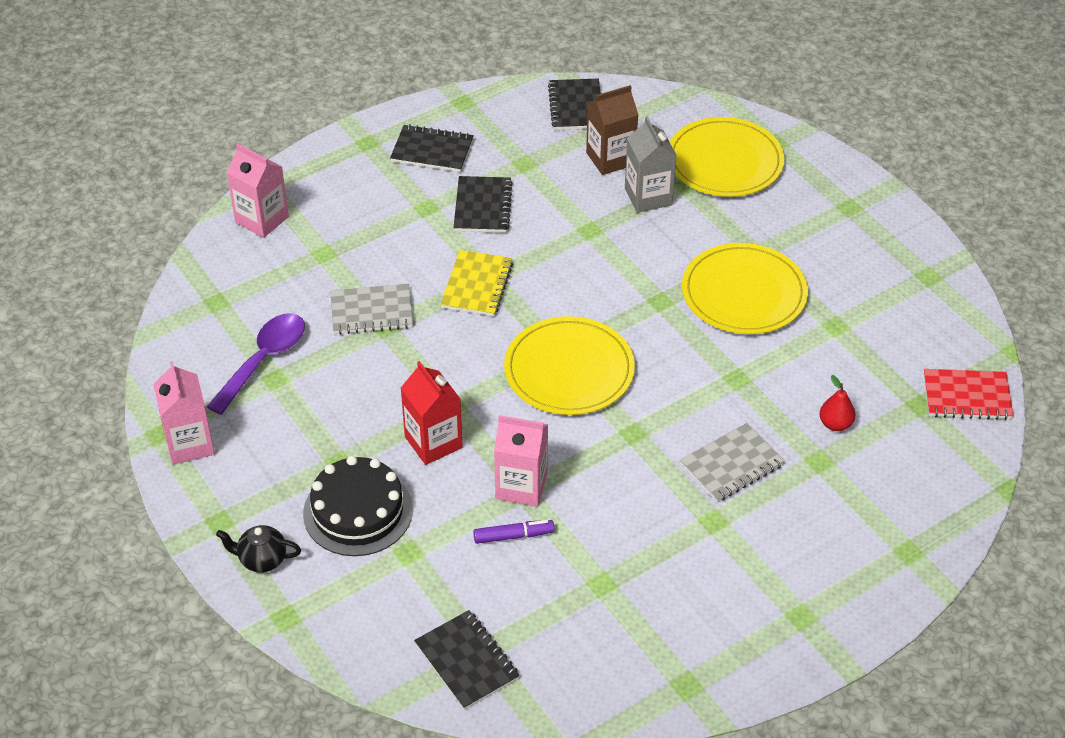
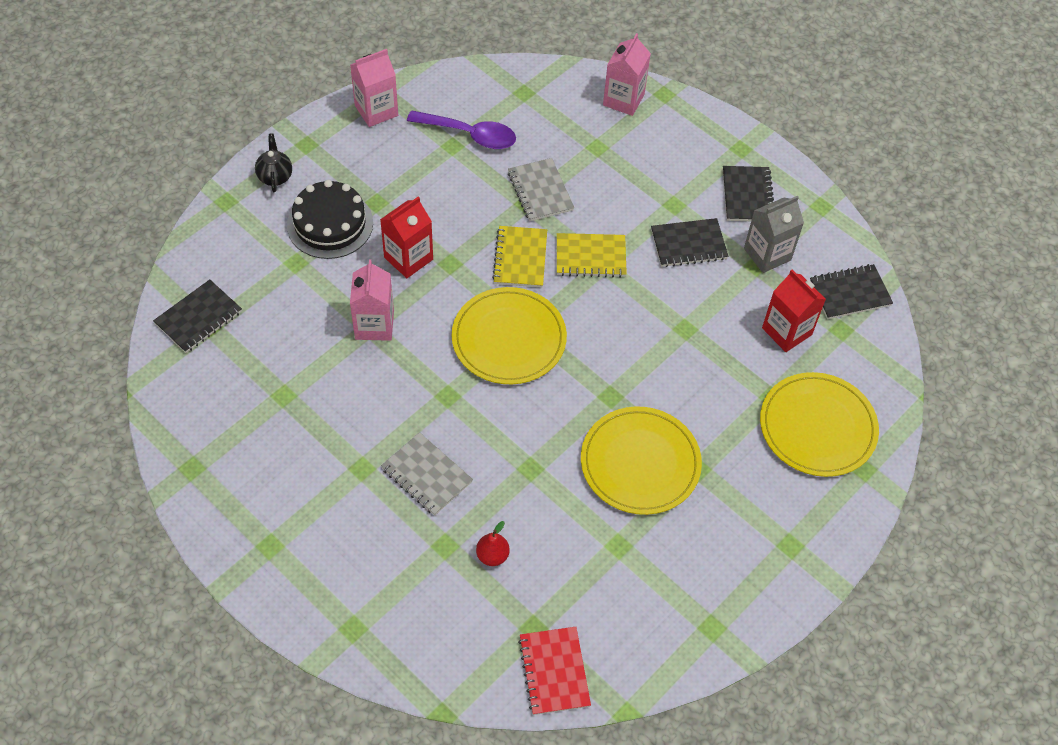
camera: 75 degrees right, 10 degrees up
(462, 343) = (520, 258): none -> yellow notebook
(513, 536) = (322, 328): purple marker -> none
(610, 159) = (786, 331): brown carton -> red carton
(648, 196) = (745, 369): grey carton -> grey carton (767, 254)

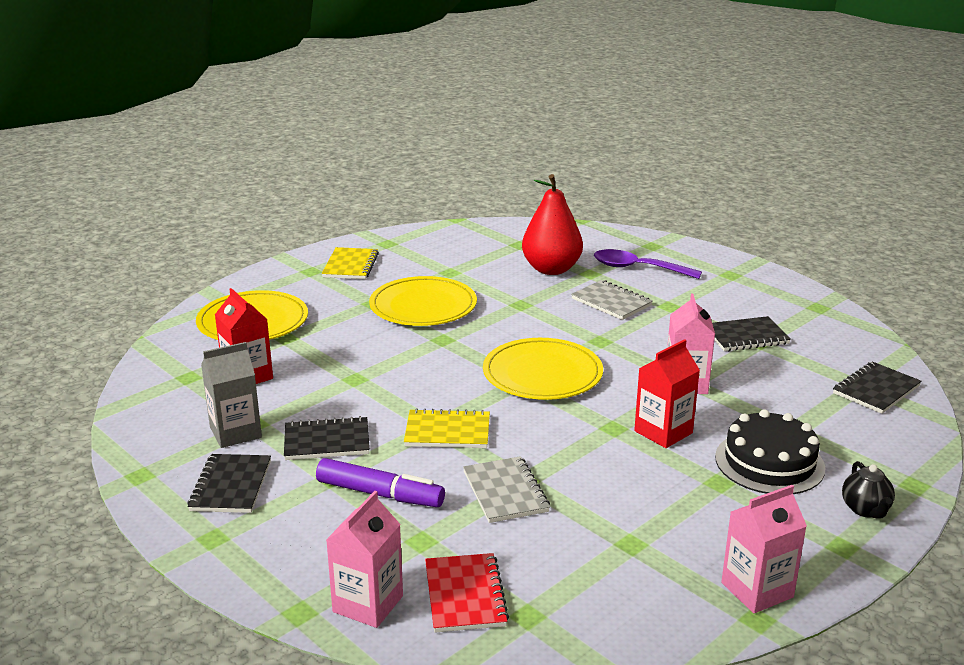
camera: 175 degrees left, 30 degrees down
(470, 135) = (607, 557): purple spoon -> purple spoon (638, 268)
(492, 555) = (551, 269): red pear -> red pear, size x2.28
(520, 258) = (531, 431): yellow notebook -> yellow notebook (350, 265)
(554, 671) = (505, 231): red notebook -> red notebook (465, 595)
(634, 189) = (380, 494): none -> purple marker
(850, 293) = (160, 401): black notebook -> black notebook (746, 336)

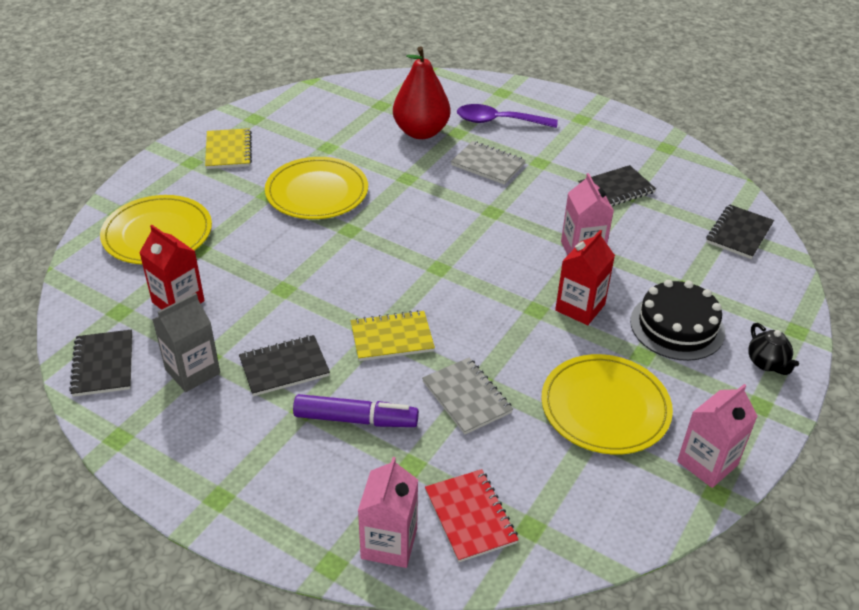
camera: 15 degrees left, 15 degrees up
(231, 486) = (213, 435): black notebook -> black notebook (103, 365)
(542, 374) = (454, 257): yellow plate -> yellow plate (605, 407)

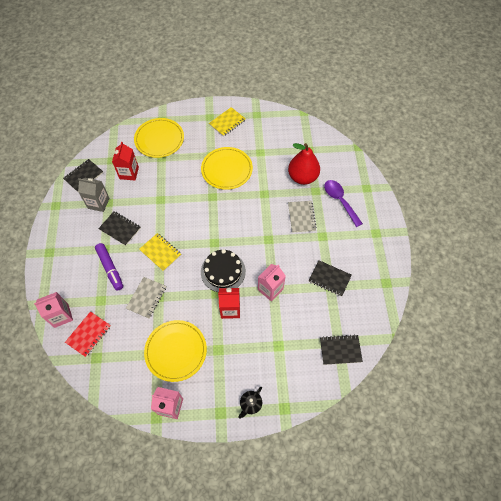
camera: 55 degrees right, 20 degrees up
(677, 326) = (247, 354): black cake -> black cake (223, 271)

